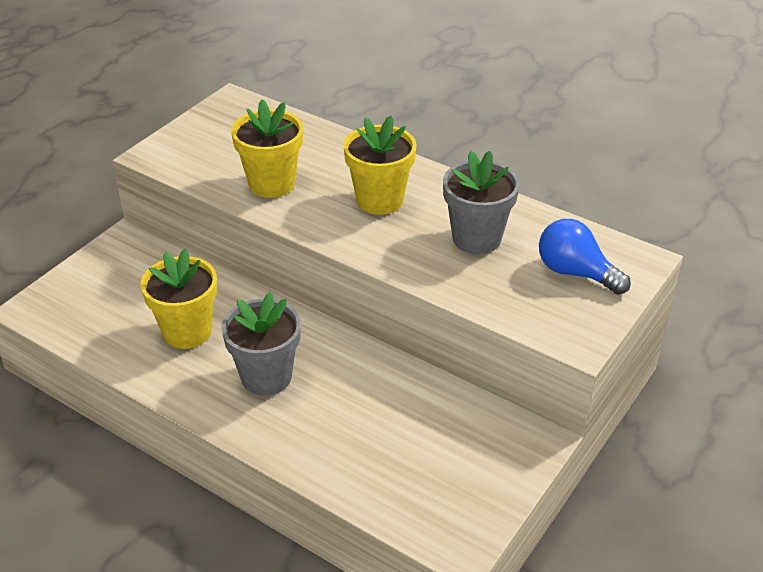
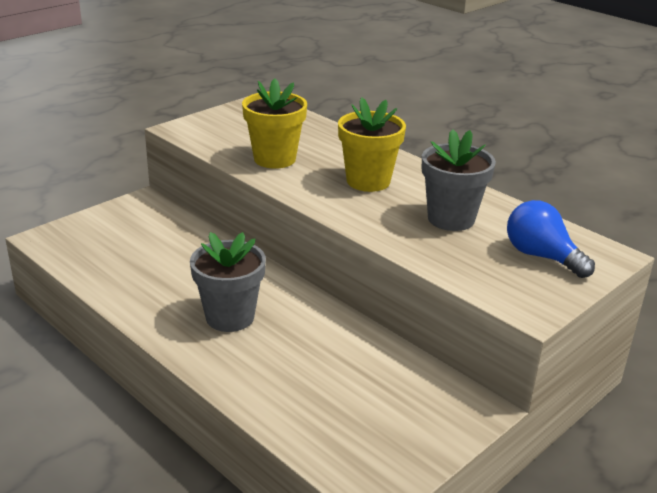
camera: 10 degrees right, 10 degrees down
(187, 332) = (171, 273): yellow flower pot -> none

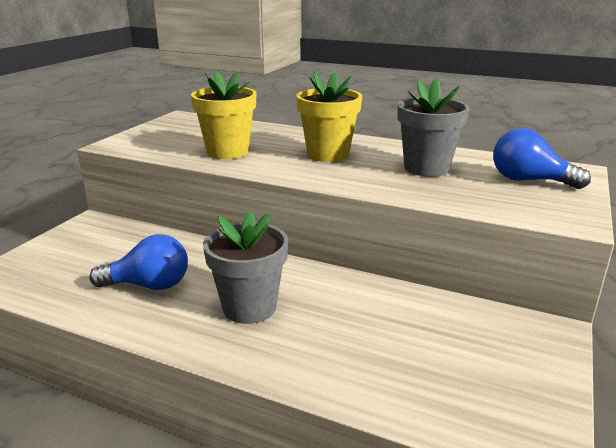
camera: 20 degrees left, 5 degrees down
(161, 276) = (149, 285): none -> blue light bulb

